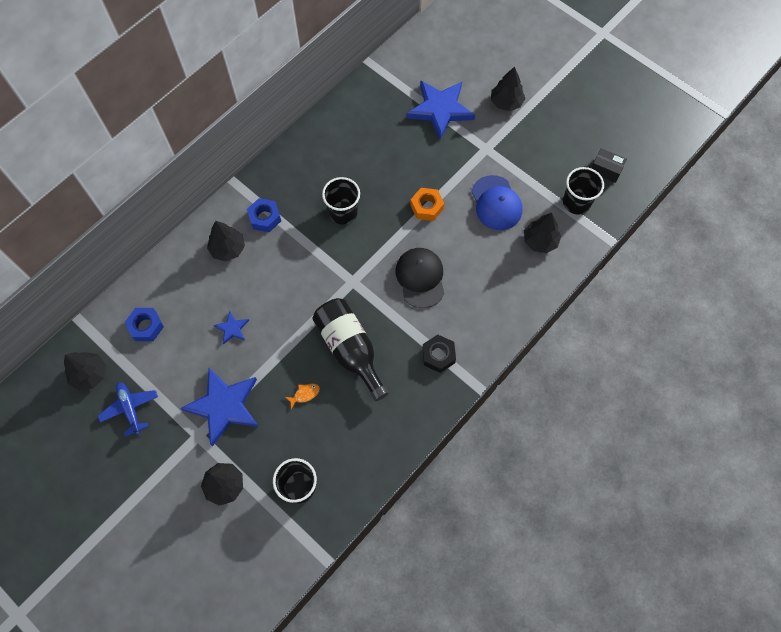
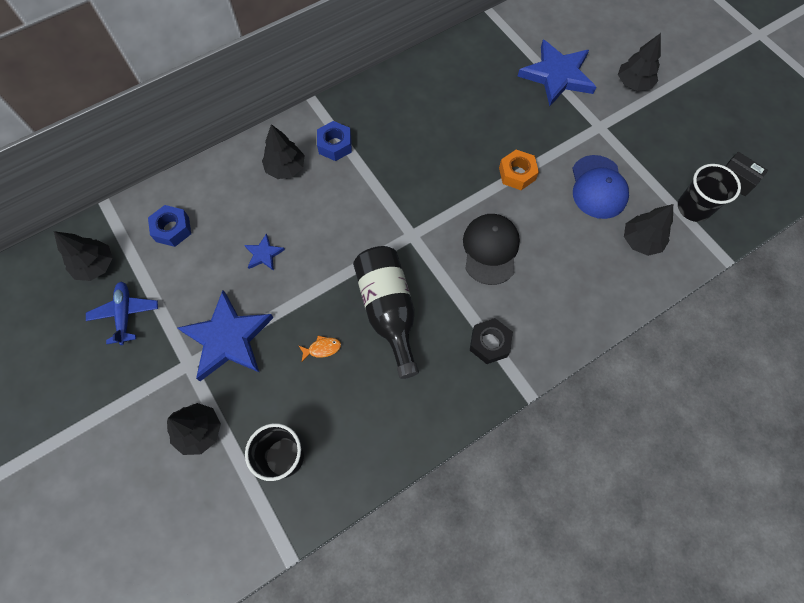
camera: 15 degrees right, 0 degrees up
(343, 212) = (421, 158): black cup -> none

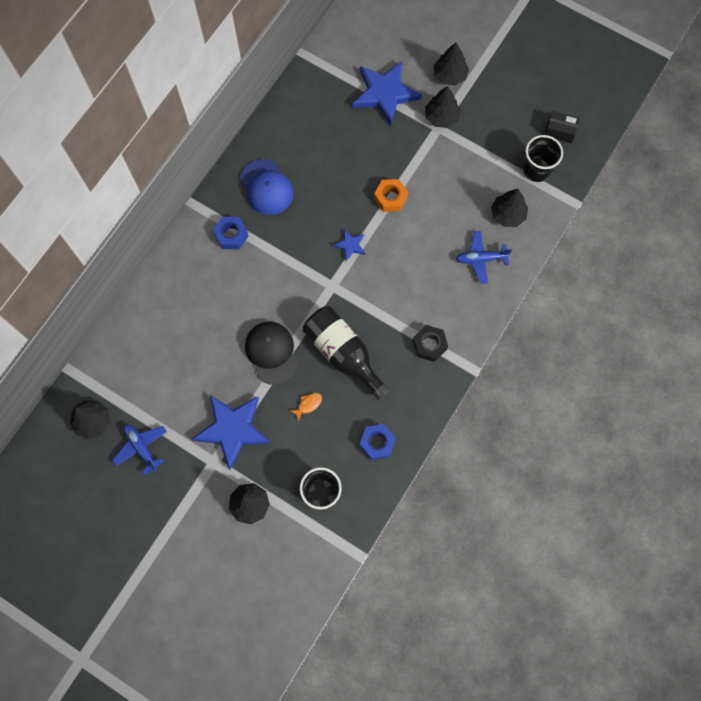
camera: 25 degrees left, 5 degrees up
(172, 229) = (137, 365): blue nut -> blue nut (377, 443)
(264, 254) = (223, 352): blue star -> blue star (350, 245)
(285, 168) = (201, 273): black tree -> black tree (441, 117)
(490, 249) = (398, 271): black cap -> black cap (271, 353)
(590, 275) = (481, 259): none -> blue plane
(598, 187) = (458, 183): blue cap -> blue cap (266, 187)

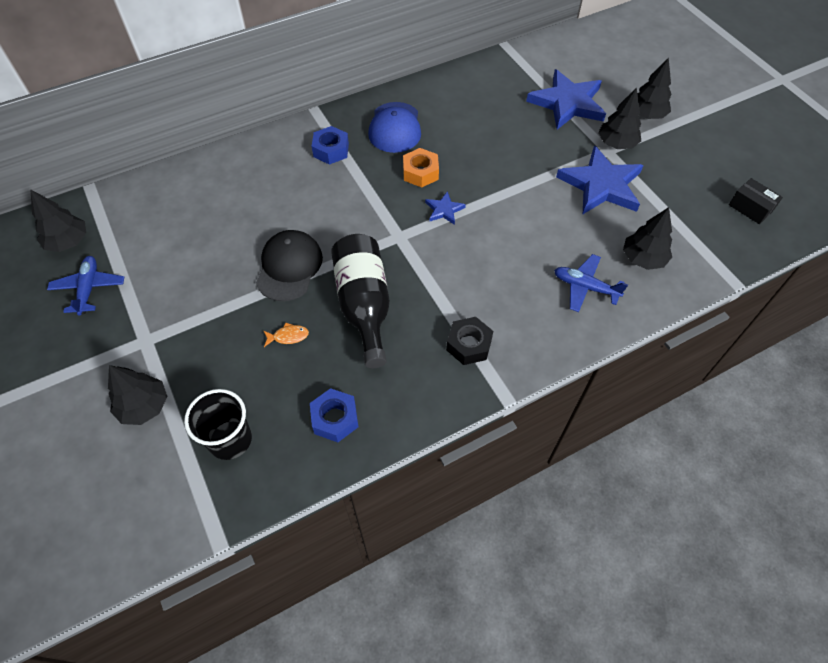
camera: 30 degrees right, 15 degrees down
(233, 429) = (191, 319): blue star -> blue star (601, 185)
(390, 198) = (516, 188): orange nut -> orange nut (420, 172)
(536, 170) = (702, 231): black cup -> none

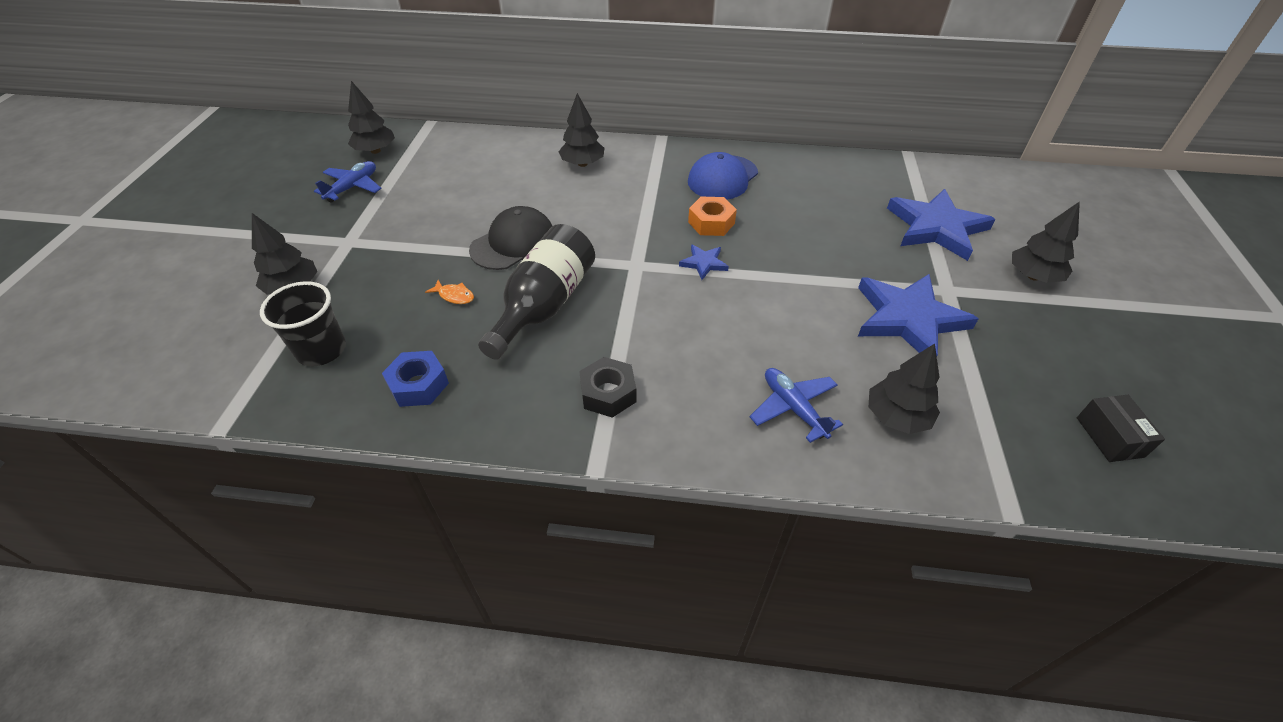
camera: 35 degrees right, 10 degrees down
(331, 150) = (644, 172): blue nut -> none
(616, 144) = (966, 288): black tree -> black tree (582, 164)

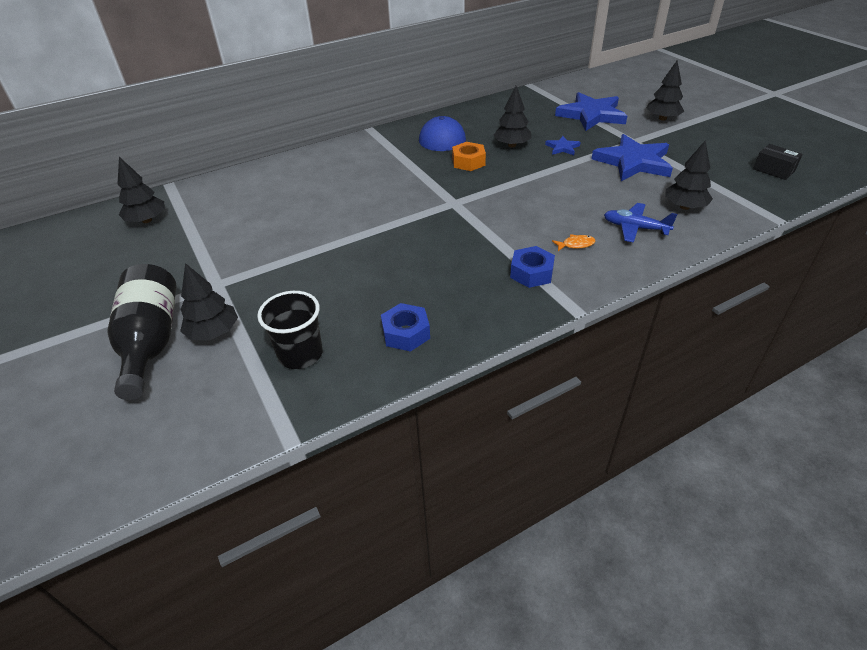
camera: 35 degrees left, 5 degrees down
(353, 187) = (164, 250): blue plane -> none
(454, 296) = (355, 275): orange fish -> orange fish (576, 244)
(513, 243) = (353, 227): black cap -> none
(544, 305) = (426, 250): black bottle -> black bottle (151, 341)
(582, 164) = (336, 164): black tree -> black tree (512, 145)
(608, 393) = (531, 273): black nut -> blue nut
(704, 263) = (493, 184): blue star -> blue star (562, 148)

